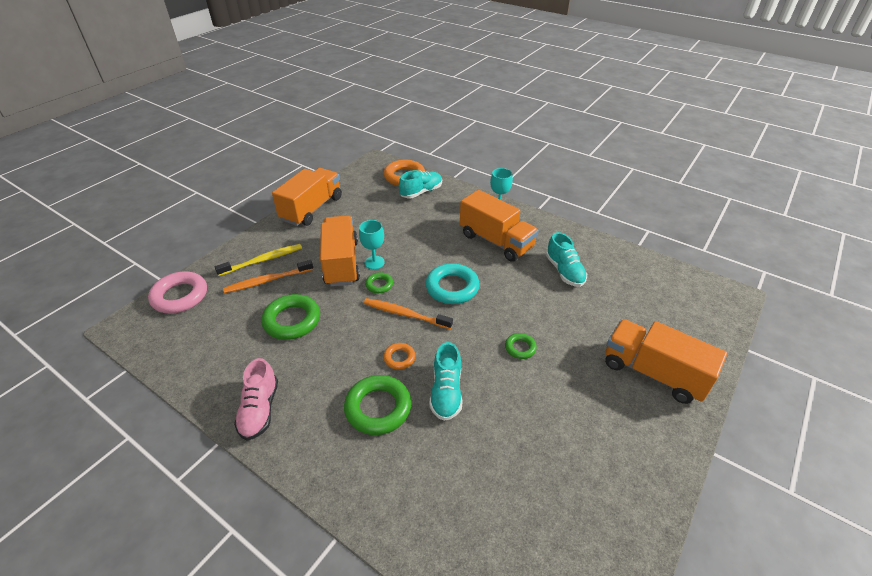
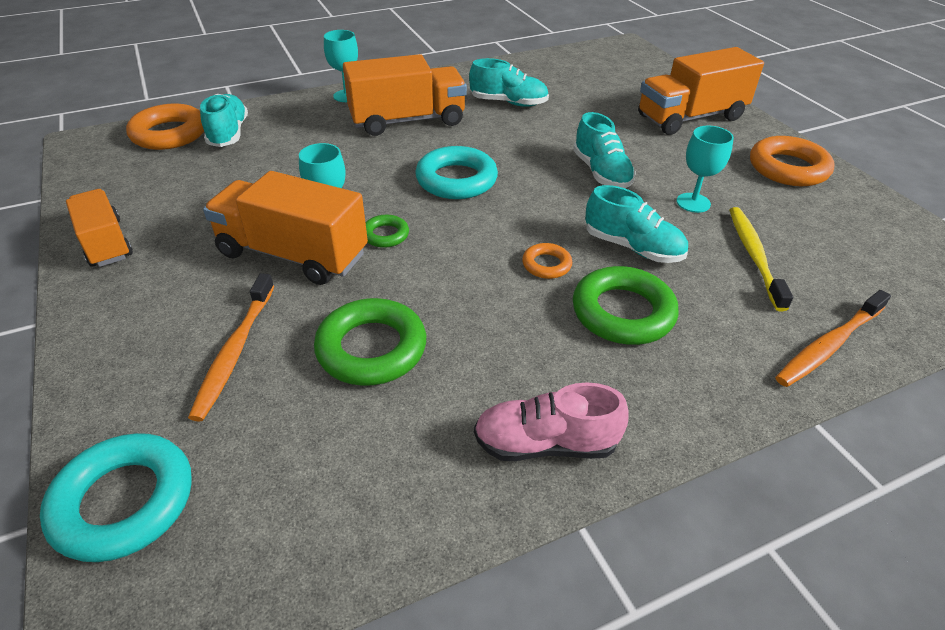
camera: 60 degrees left, 0 degrees up
(180, 296) = (124, 502): pink ring -> turquoise ring
(260, 410) = (545, 444): pink shoe -> pink shoe turned 150 degrees clockwise
(263, 260) = (169, 342): yellow toothbrush -> yellow toothbrush (754, 255)
(312, 209) = (106, 243): orange truck -> orange truck, size x0.64
(405, 314) = (468, 233): orange toothbrush -> orange toothbrush (828, 345)
(520, 348) = (601, 173): green ring -> turquoise shoe
(526, 409) = (693, 203): none -> turquoise goblet
(636, 459) = (788, 168): none -> orange ring

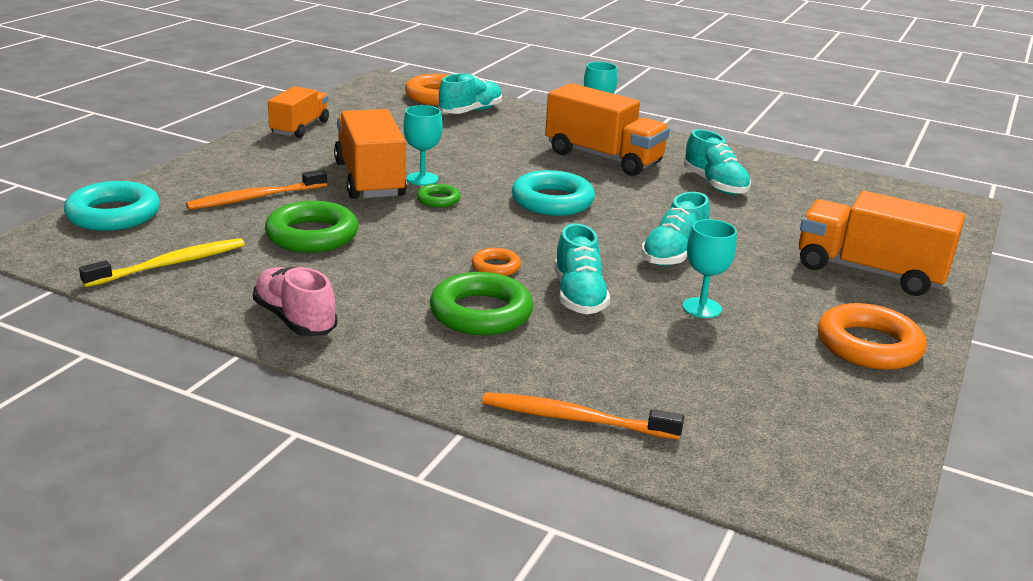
camera: 50 degrees right, 15 degrees down
(754, 255) = (662, 356): yellow toothbrush -> yellow toothbrush (170, 264)

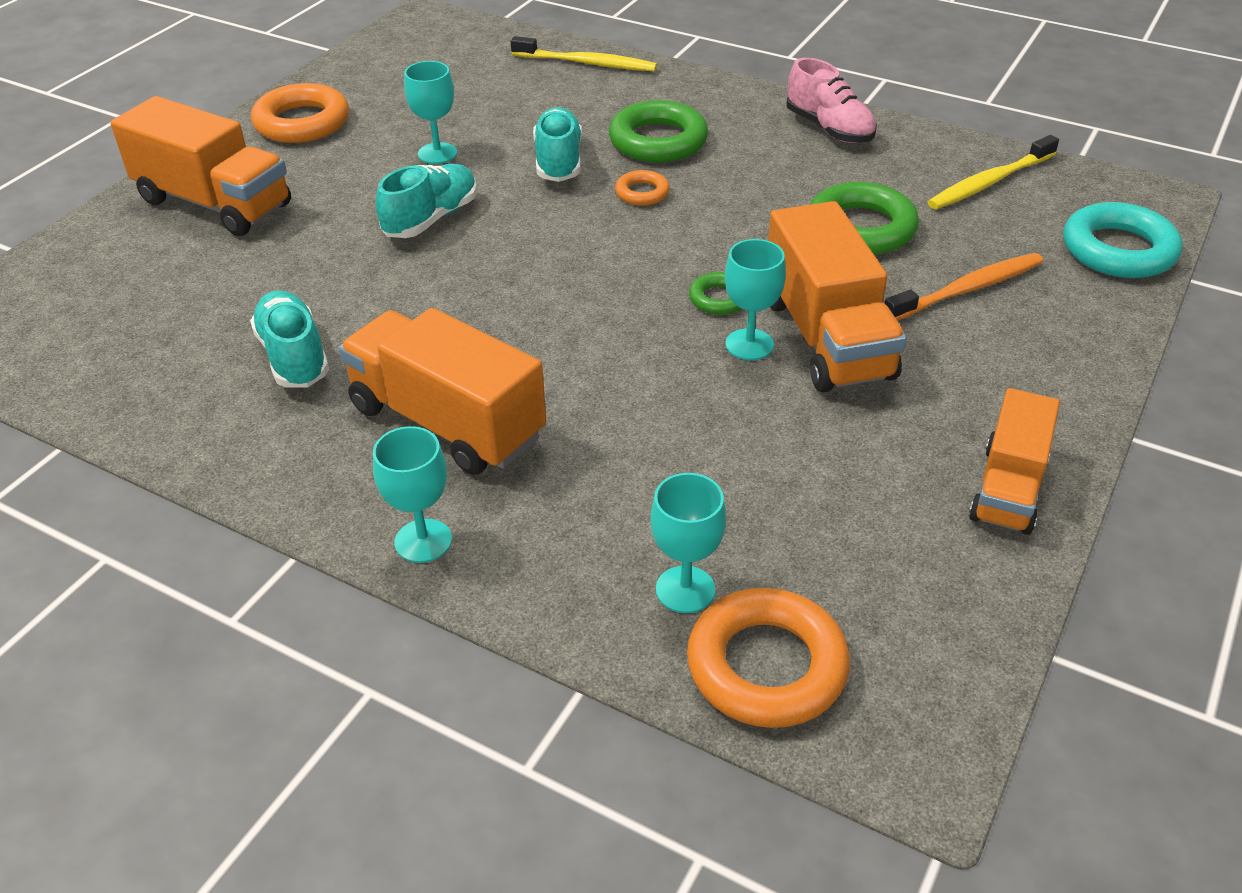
camera: 175 degrees left, 15 degrees up
(470, 111) = (685, 589): turquoise shoe -> turquoise goblet
(552, 201) = (558, 304): turquoise ring -> none
(574, 419) = (587, 63): orange toothbrush -> yellow toothbrush

